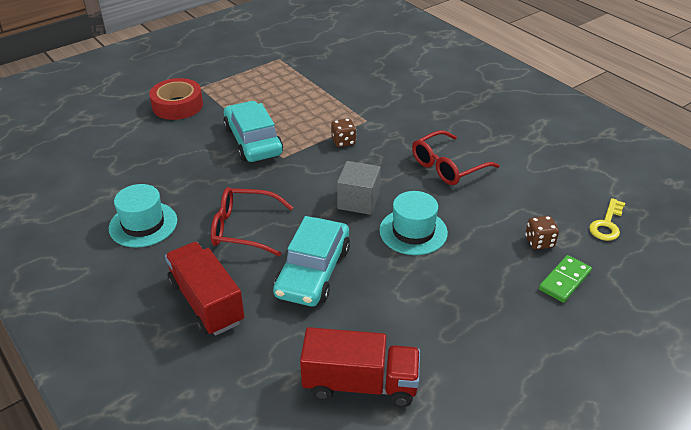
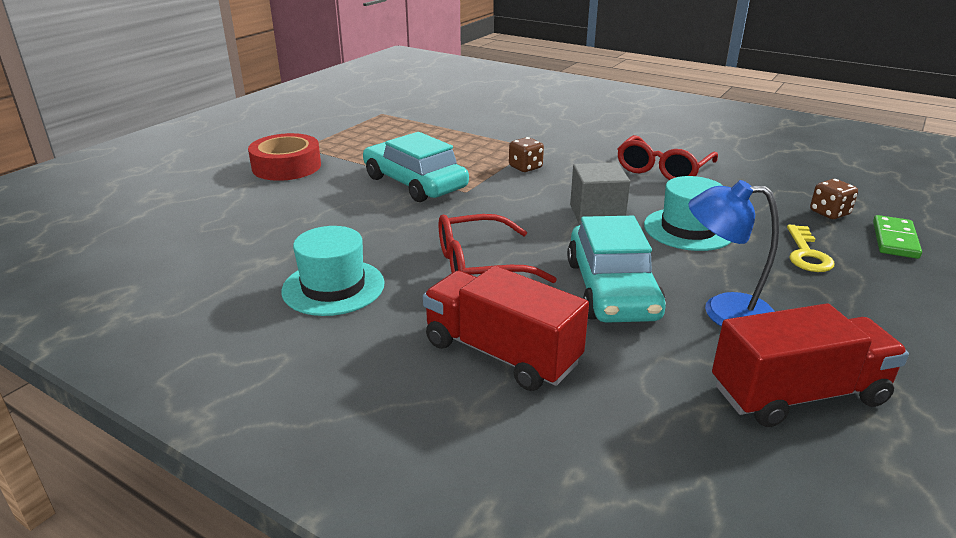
camera: 20 degrees left, 10 degrees down
(371, 309) = (723, 312): none -> blue lamp
(607, 224) = (874, 187): yellow key -> yellow key (807, 254)

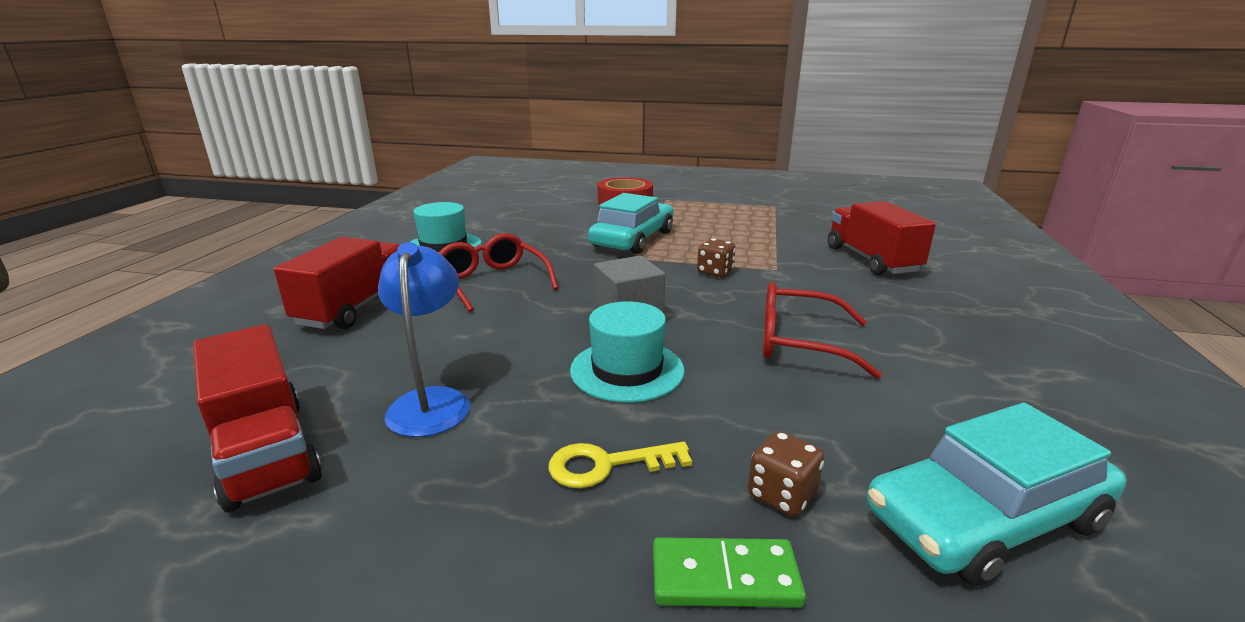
camera: 70 degrees right, 5 degrees down
(538, 117) = (871, 260): none -> red truck
(611, 289) = (465, 338): turquoise car -> turquoise car (985, 518)

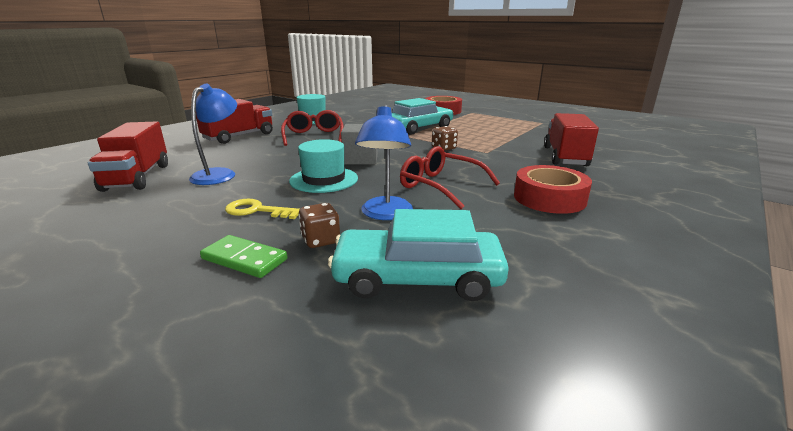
camera: 25 degrees right, 0 degrees up
(800, 415) = (385, 214): none -> blue lamp
(942, 333) = (549, 198): none -> red tape

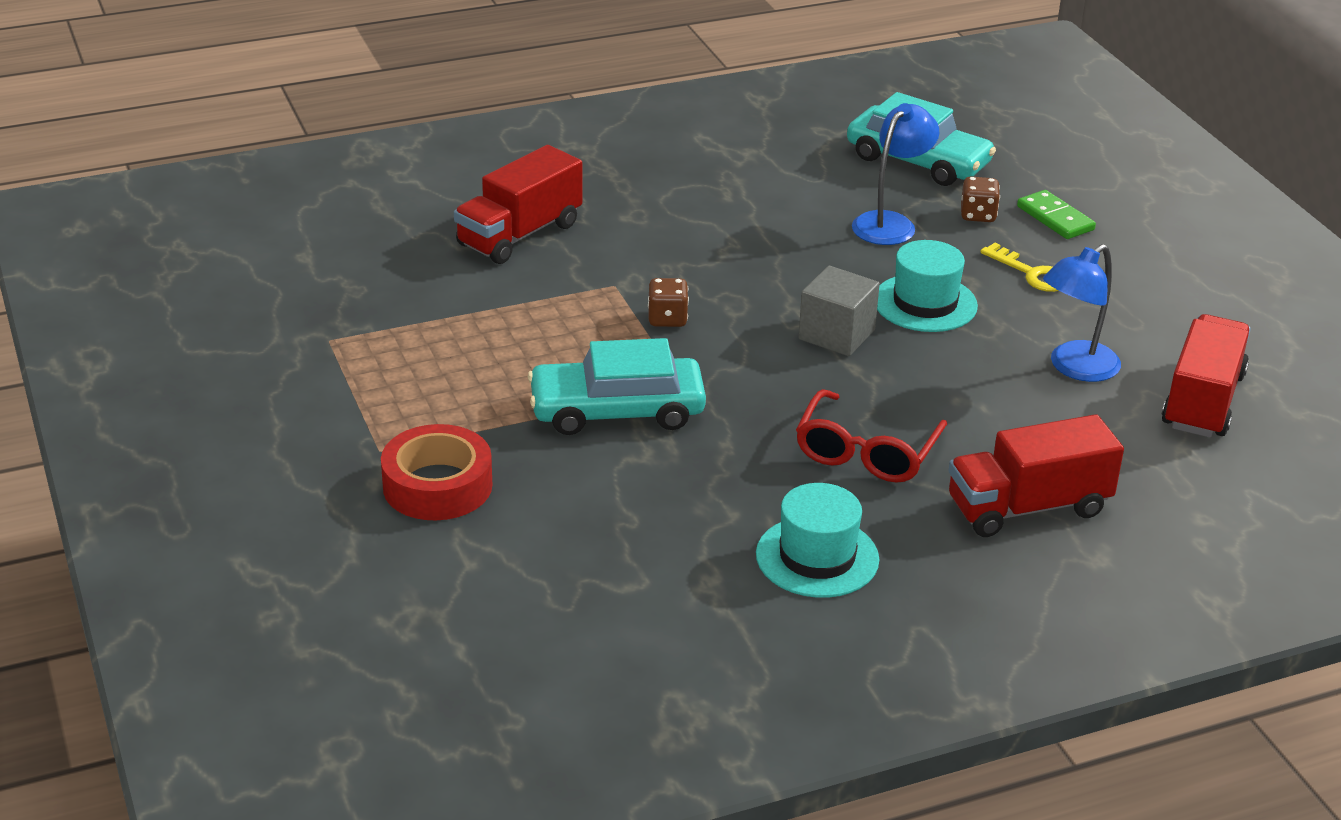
camera: 150 degrees left, 10 degrees up
(441, 186) = (781, 241): red glasses -> none
(549, 198) = (684, 184): red tape -> none

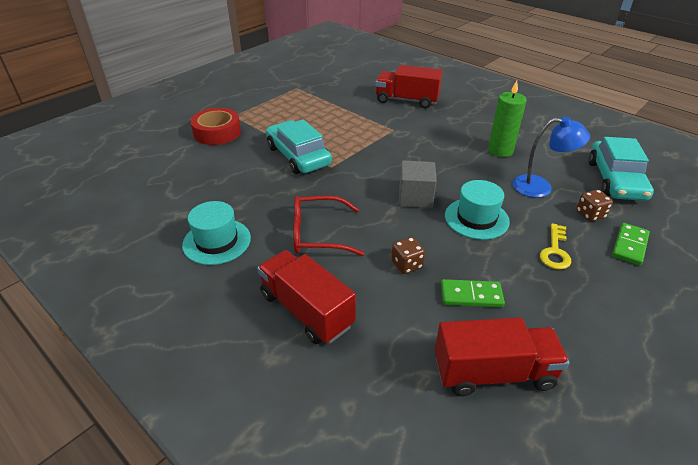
camera: 65 degrees right, 5 degrees up
(667, 319) = (380, 148): brown dice -> brown dice (406, 265)
(769, 213) = (500, 150): none -> green candle
(1075, 368) = (471, 295): blue lamp -> green domino

